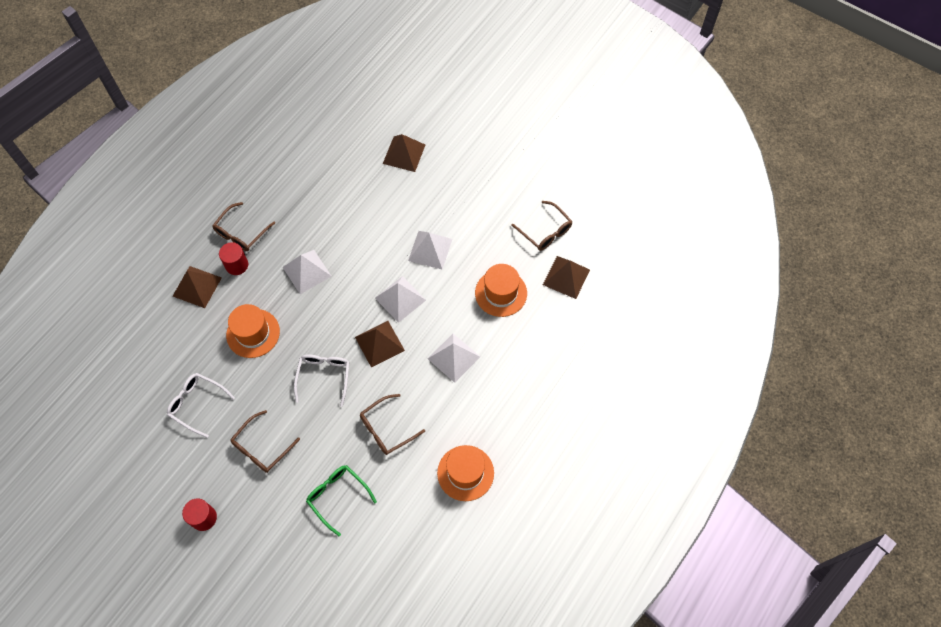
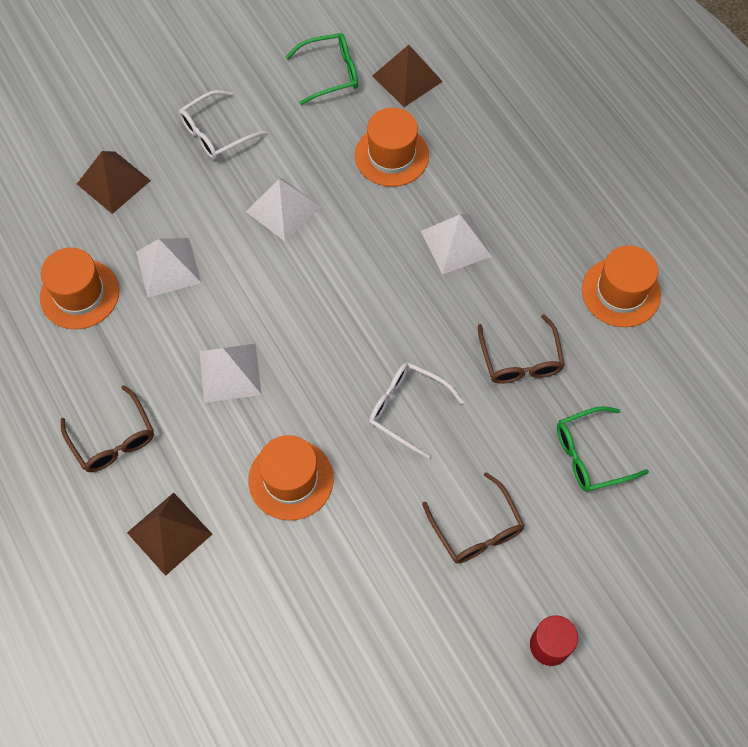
camera: 65 degrees left, 0 degrees up
(197, 404) = (367, 596): white glasses -> white glasses (216, 133)
(237, 265) = (165, 464): red cylinder -> none
(322, 173) = (79, 294): none -> orange hat
(379, 343) = (391, 322): brown pyramid -> none
(400, 299) = (337, 272): white pyramid -> white pyramid (168, 267)
(545, 231) = (330, 73): brown glasses -> green glasses

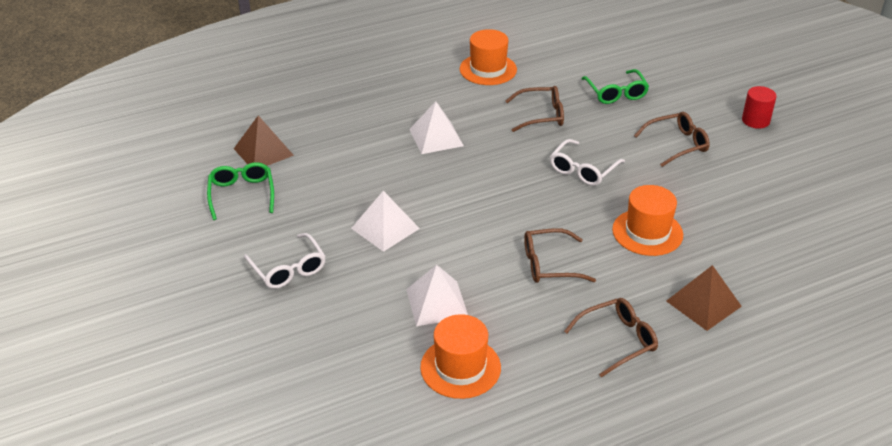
camera: 85 degrees left, 25 degrees down
(113, 182) = (329, 343): brown pyramid -> none
(230, 372) = (550, 264): white pyramid -> brown glasses
(391, 155) = (343, 164): orange hat -> none

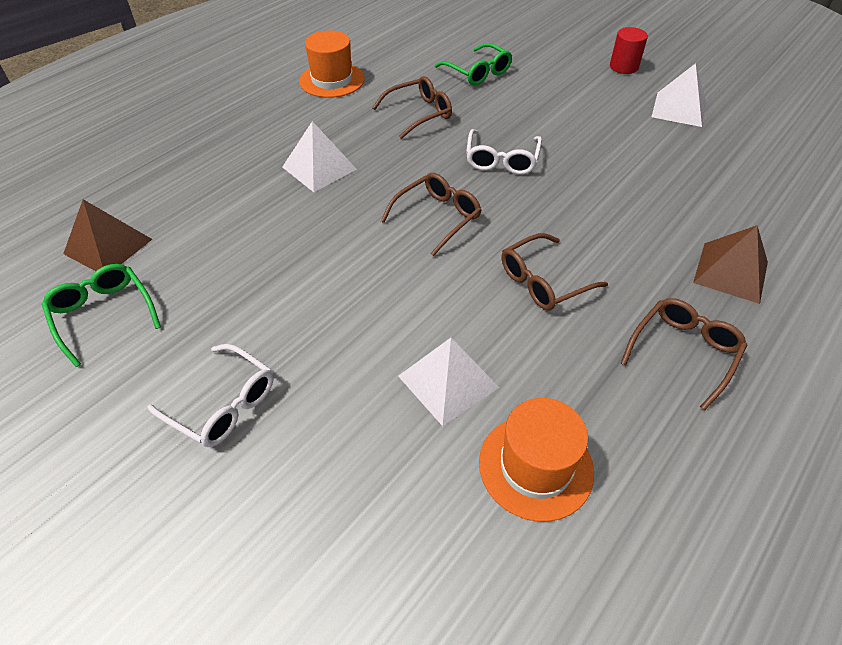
camera: 25 degrees left, 10 degrees up
(385, 228) = (323, 300): white pyramid -> white pyramid (679, 109)
(647, 232) = (615, 209): orange hat -> none
(676, 144) = (572, 108): brown glasses -> brown glasses (437, 218)

